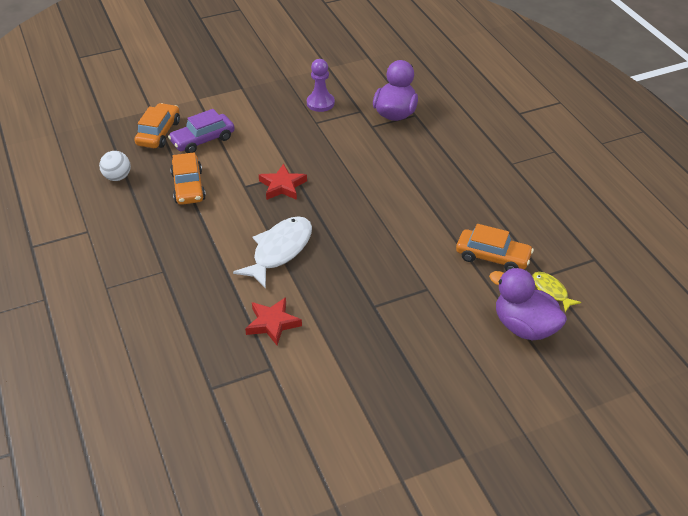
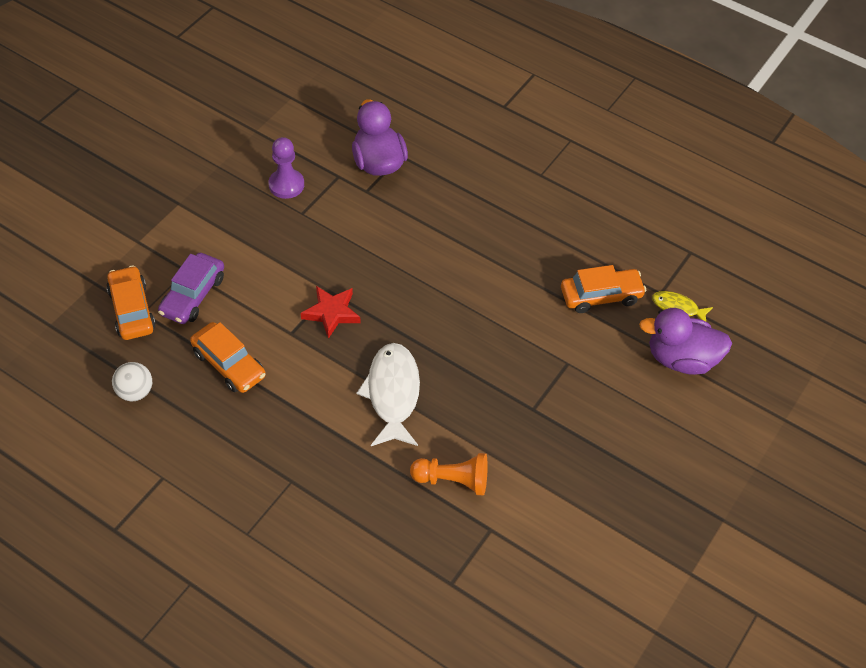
camera: 35 degrees left, 10 degrees up
(272, 323) = (453, 480): red star -> orange pawn

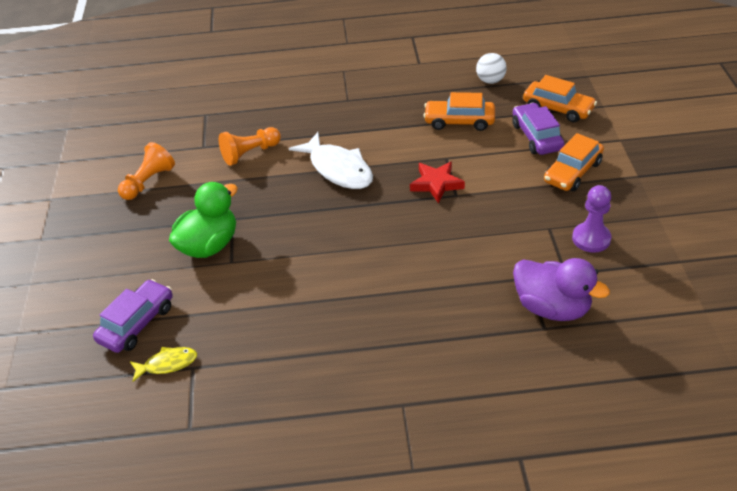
camera: 145 degrees right, 10 degrees down
(574, 394) = (209, 245): none -> green duck
(578, 519) = (148, 182): none -> orange pawn
(601, 296) = (245, 328): orange car -> orange car (572, 172)
(681, 359) = (137, 323): purple duck -> purple car

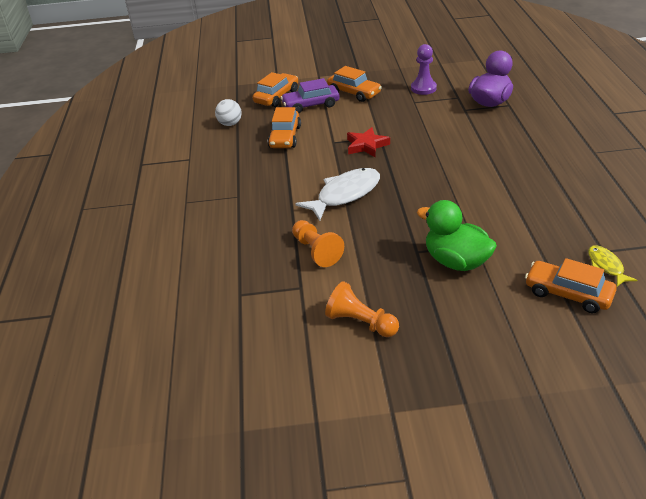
camera: 90 degrees left, 5 degrees down
(137, 323) = (568, 293): purple car -> orange car

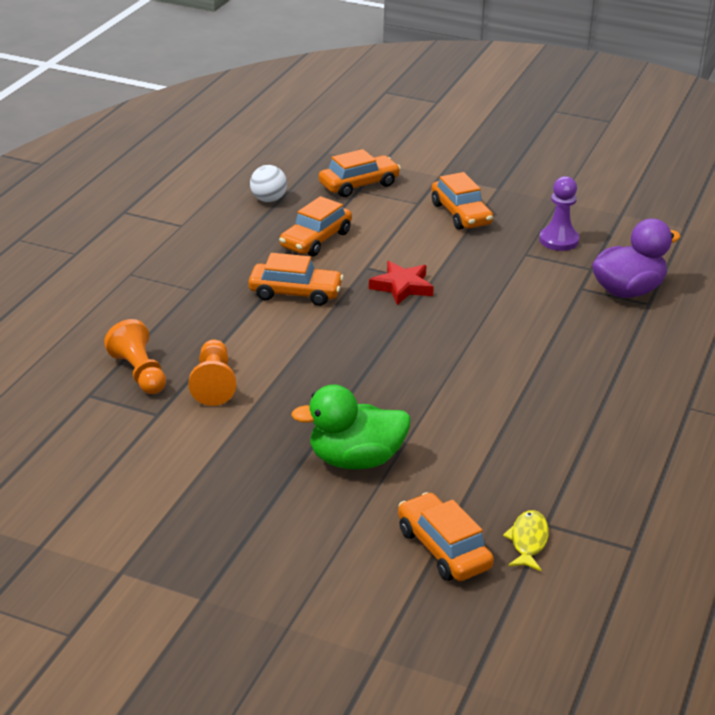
camera: 25 degrees right, 5 degrees down
(307, 173) = (295, 293): none -> orange car
(311, 105) = (389, 211): purple car -> none
(345, 194) = (313, 335): white fish -> none
(360, 322) = (181, 476): orange pawn -> orange pawn (139, 373)
(456, 261) = (355, 460): green duck -> green duck turned 75 degrees counterclockwise

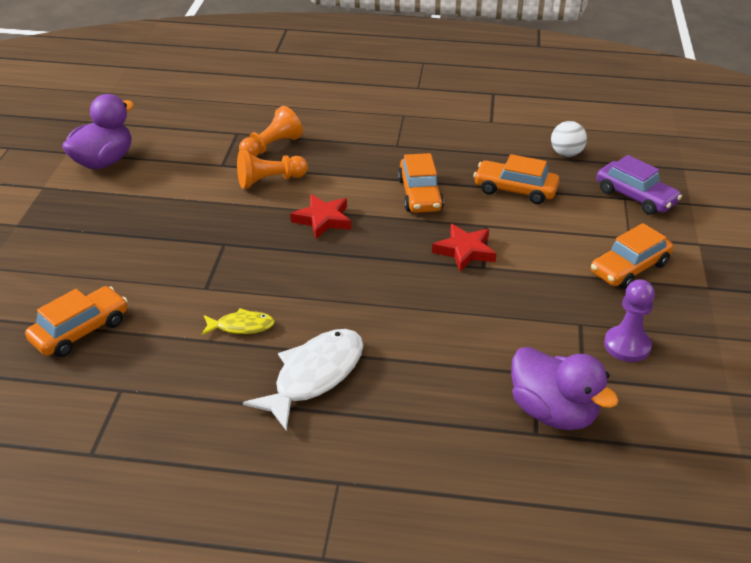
camera: 75 degrees right, 5 degrees up
(88, 512) = (103, 161): none -> purple duck
(310, 359) = (323, 220): none -> red star
(355, 460) = (188, 266): green duck -> none
(359, 185) = (635, 197): orange car -> purple car
(528, 541) = (95, 380): yellow fish -> yellow fish (241, 326)
(556, 400) = (314, 376): none -> white fish

